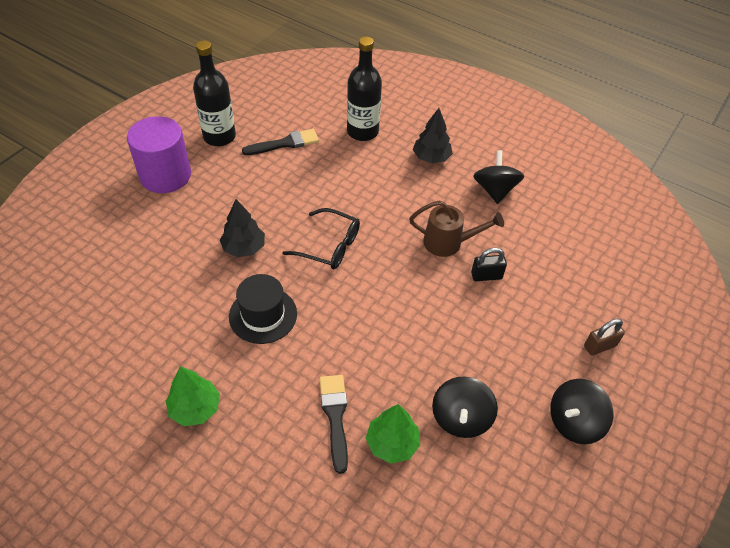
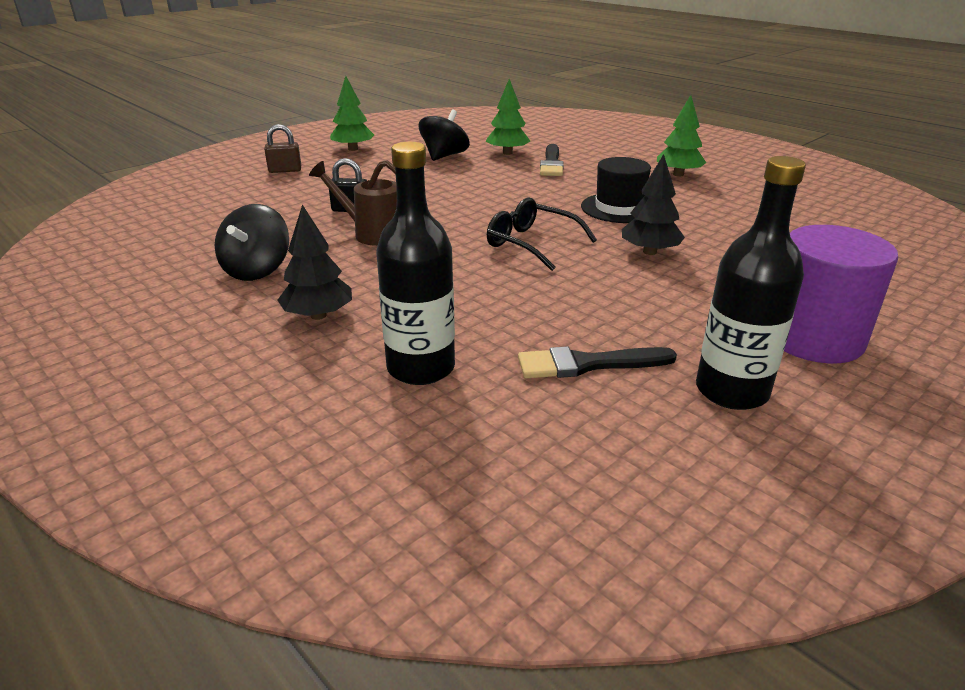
camera: 165 degrees left, 20 degrees down
(574, 422) = (353, 149): black spinning top -> green tree

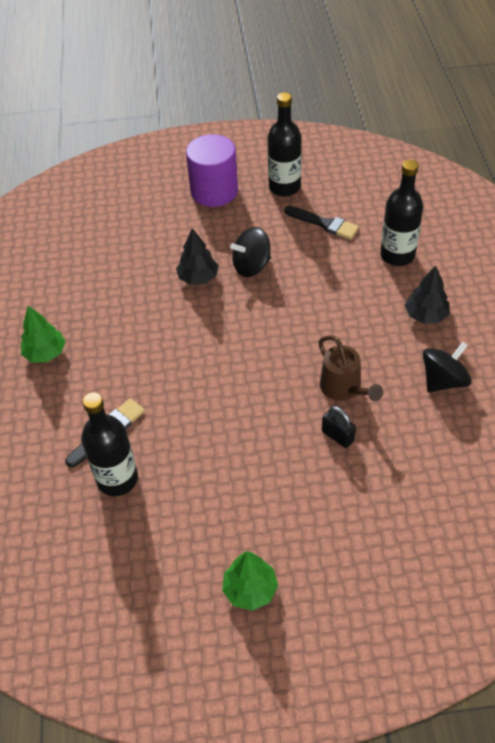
camera: 140 degrees left, 20 degrees up
(285, 170) = (351, 564): brown padlock -> none
(444, 156) = (179, 508): black spinning top -> black spinning top (251, 266)
(507, 153) = (117, 479): green tree -> black bottle
(531, 244) = (254, 321): black glasses -> none
(619, 208) = (152, 331): black hat -> none

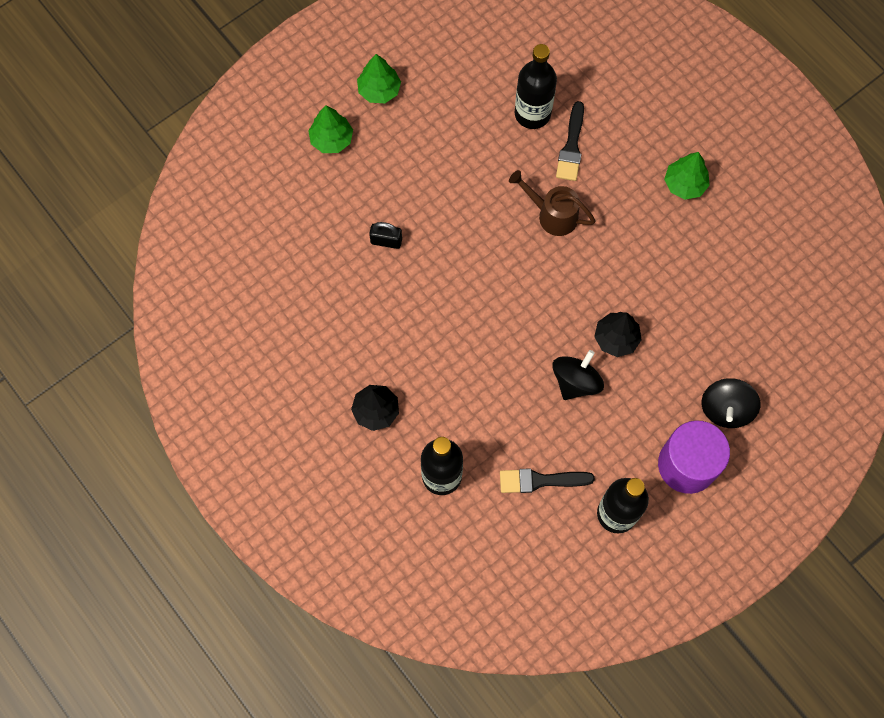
camera: 145 degrees right, 20 degrees up
(334, 562) = (331, 139): none -> green tree
(344, 389) = (406, 288): brown watering can -> brown watering can (552, 214)
(443, 381) = (326, 343): black spinning top -> black spinning top (726, 409)

